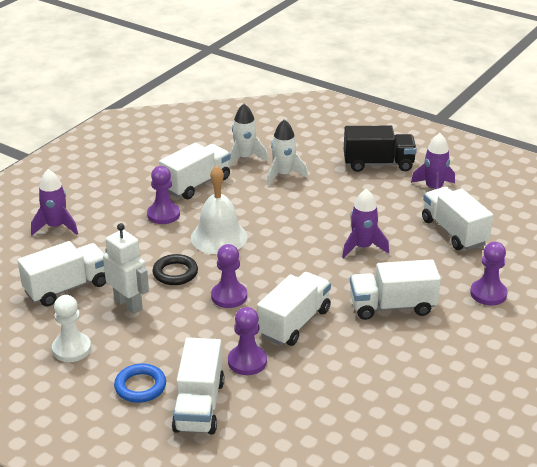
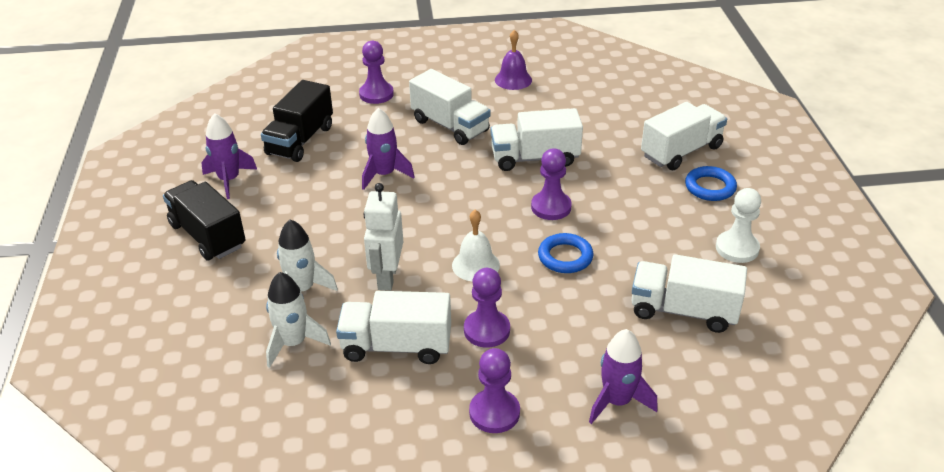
camera: 130 degrees left, 5 degrees up
(128, 304) = (643, 255): white robot -> white robot (387, 277)
(175, 273) = (565, 257): black ring -> blue ring
(219, 237) = (475, 265): white bell -> white bell, size x0.66
(247, 361) = (608, 156): purple pawn -> purple pawn (494, 413)
(429, 382) = (513, 80): none -> purple bell
(454, 232) = (300, 140): white truck -> black truck

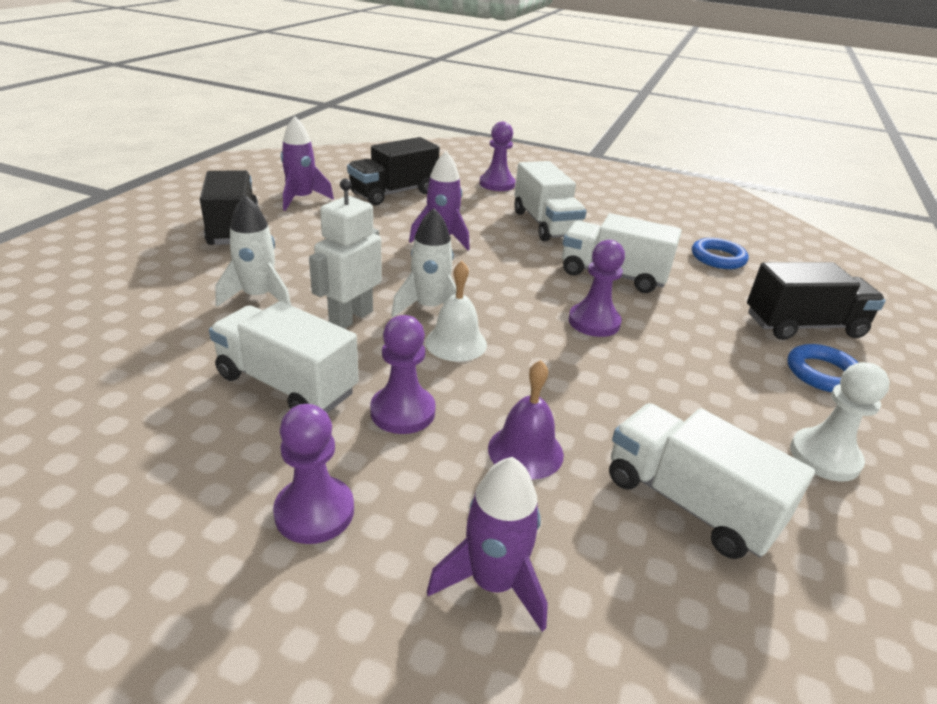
camera: 25 degrees right, 5 degrees down
(293, 343) = (192, 337): white rocket -> white rocket (429, 308)
(513, 80) = (643, 211): purple bell -> purple bell (525, 451)
(565, 257) = (569, 375): blue ring -> blue ring (718, 258)
(681, 152) = (803, 326): white truck -> black truck

